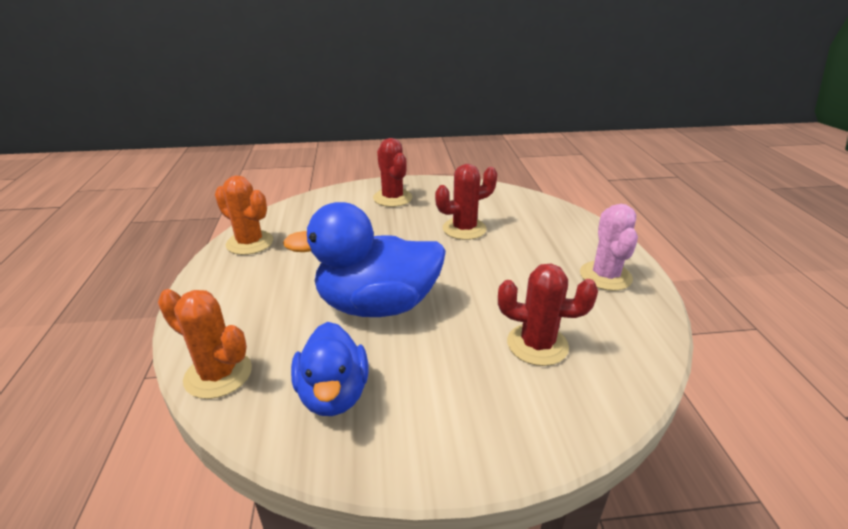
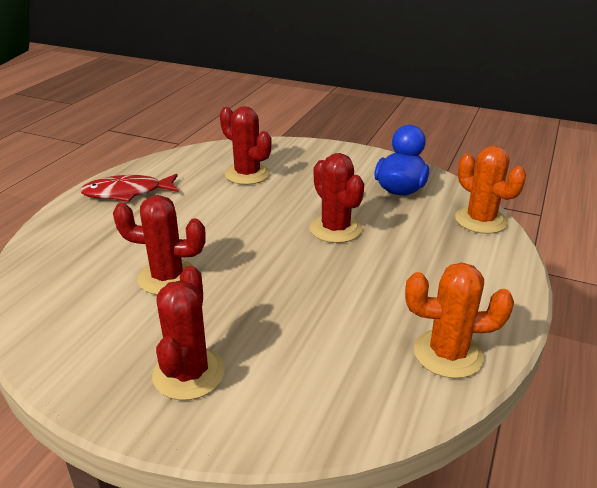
camera: 150 degrees left, 0 degrees up
(250, 243) = (448, 354): orange cactus -> orange cactus turned 60 degrees counterclockwise
(377, 305) = (335, 229): blue duck -> red cactus
(605, 276) = (127, 193): pink cactus -> red fish

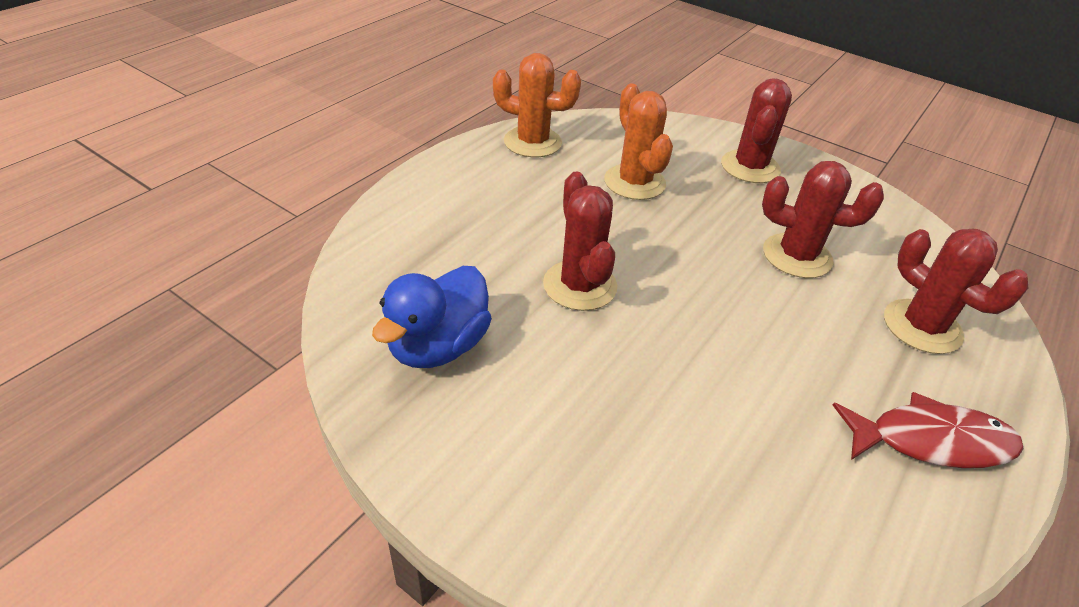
camera: 170 degrees left, 10 degrees up
(247, 174) = (707, 453): red cactus -> red cactus (922, 326)
(480, 220) = (371, 260): orange cactus -> orange cactus (634, 182)

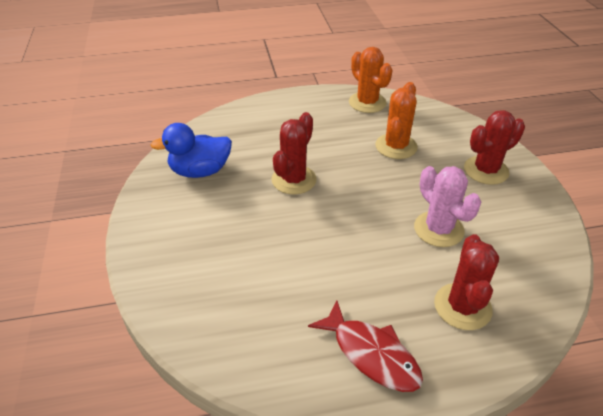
camera: 45 degrees right, 0 degrees up
(797, 256) = (438, 229): red cactus -> pink cactus

